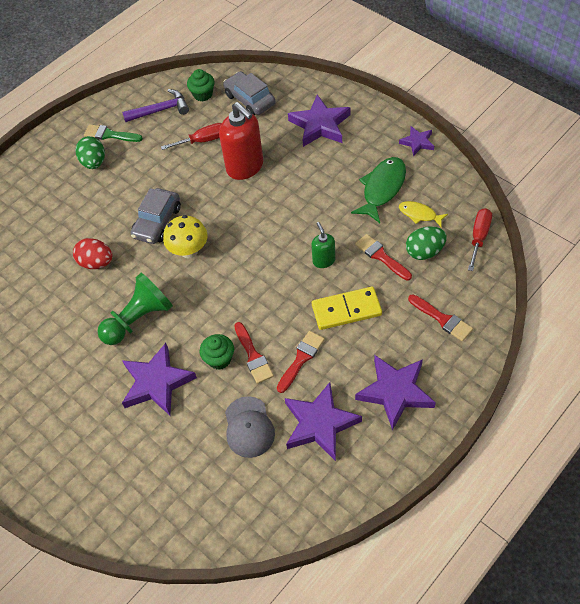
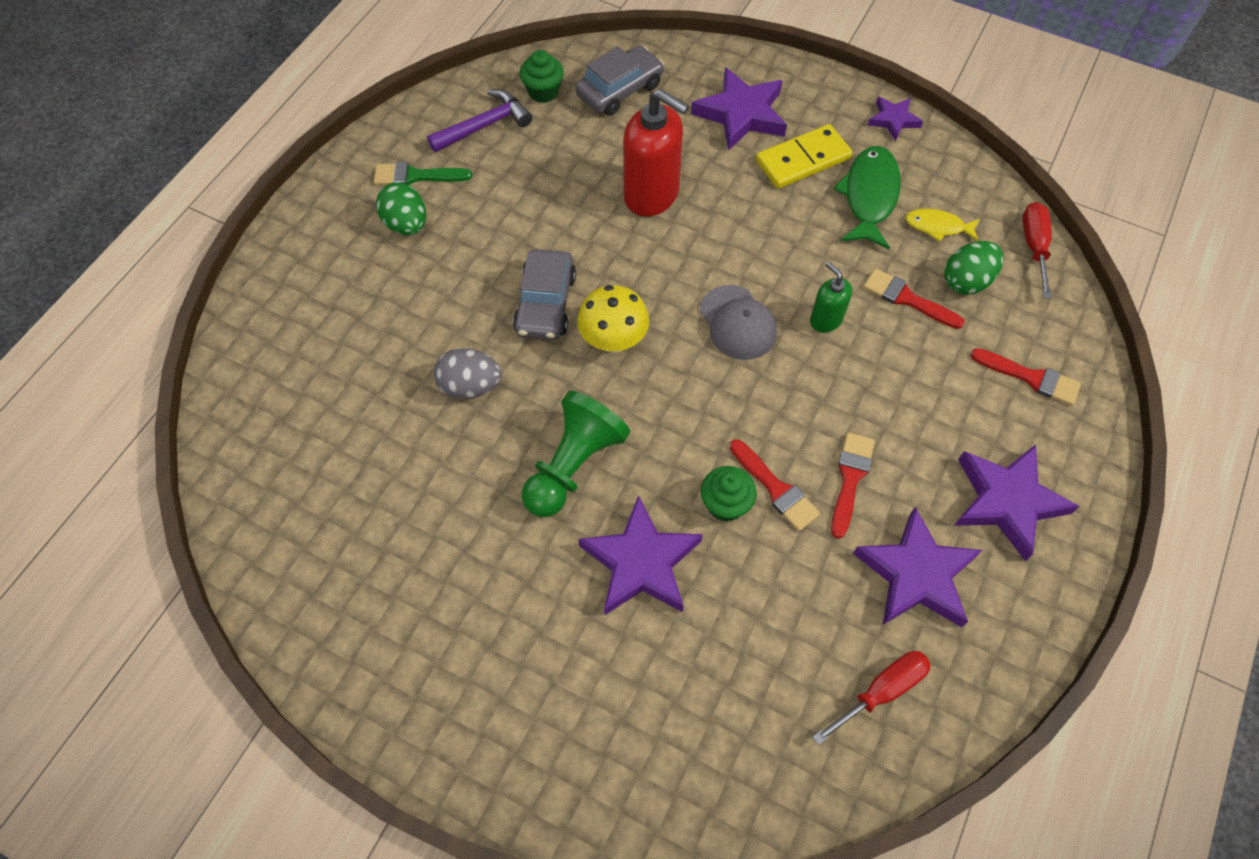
camera: 20 degrees left, 5 degrees up
(96, 263) = (470, 386): red egg -> grey egg
(203, 140) = (571, 163): red screwdriver -> red screwdriver (881, 691)
(249, 427) = (812, 603): grey cap -> grey cap (737, 323)
(250, 99) = (619, 90): grey car -> grey car turned 105 degrees clockwise
(346, 310) = (888, 390): yellow domino -> yellow domino (803, 160)

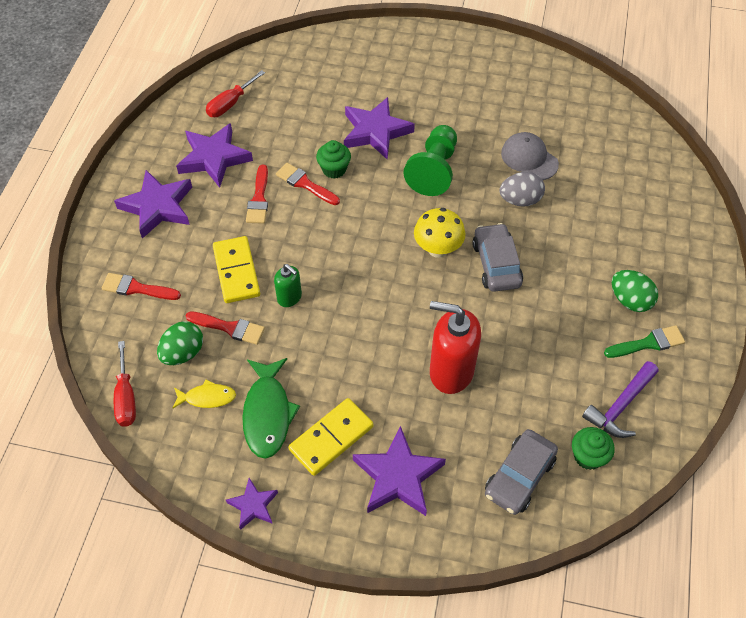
camera: 165 degrees right, 5 degrees down
(737, 323) = (353, 281): grey cap -> grey cap (529, 158)
(893, 371) = (236, 271): none -> yellow domino

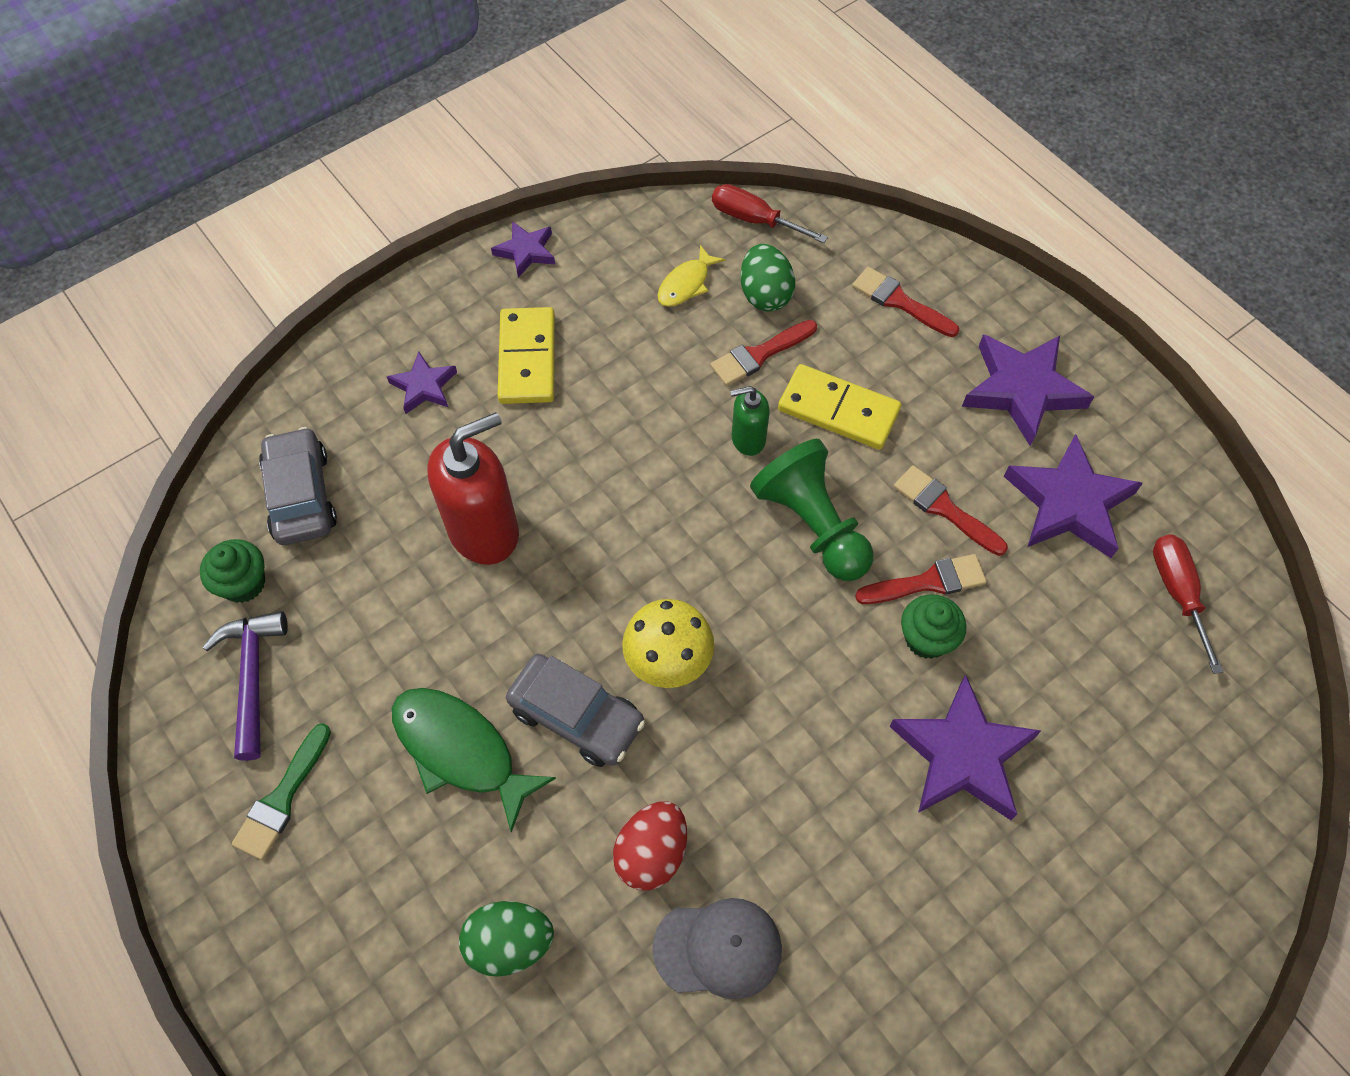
camera: 130 degrees right, 5 degrees up
(137, 288) = (899, 302): red brush -> red brush turned 105 degrees counterclockwise
(267, 413) = (613, 323): green fish -> green fish (461, 751)
(398, 476) = (424, 386): purple star -> purple star, size x0.55
(434, 170) = (814, 776): green pawn -> green pawn (812, 525)
(520, 200) = (651, 853): grey egg -> red egg
(630, 300) = (357, 841): green egg -> green egg (509, 943)

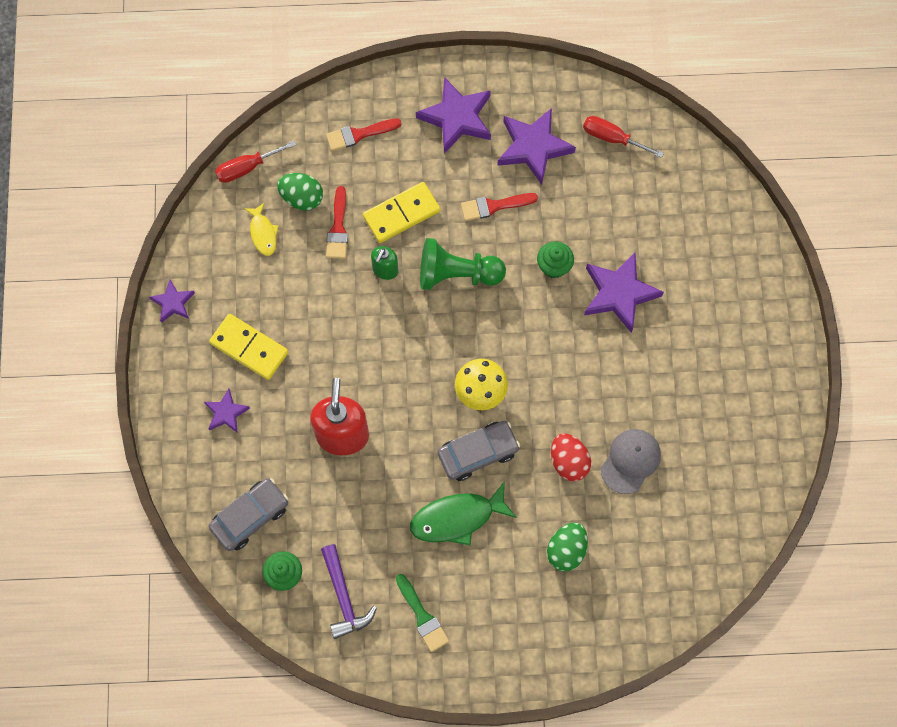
camera: 55 degrees left, 10 degrees up
(252, 676) = (344, 597): purple hammer -> purple hammer turned 135 degrees counterclockwise
(301, 495) = (250, 516): grey car -> grey car turned 120 degrees clockwise
(928, 582) = (526, 244): red brush -> none

